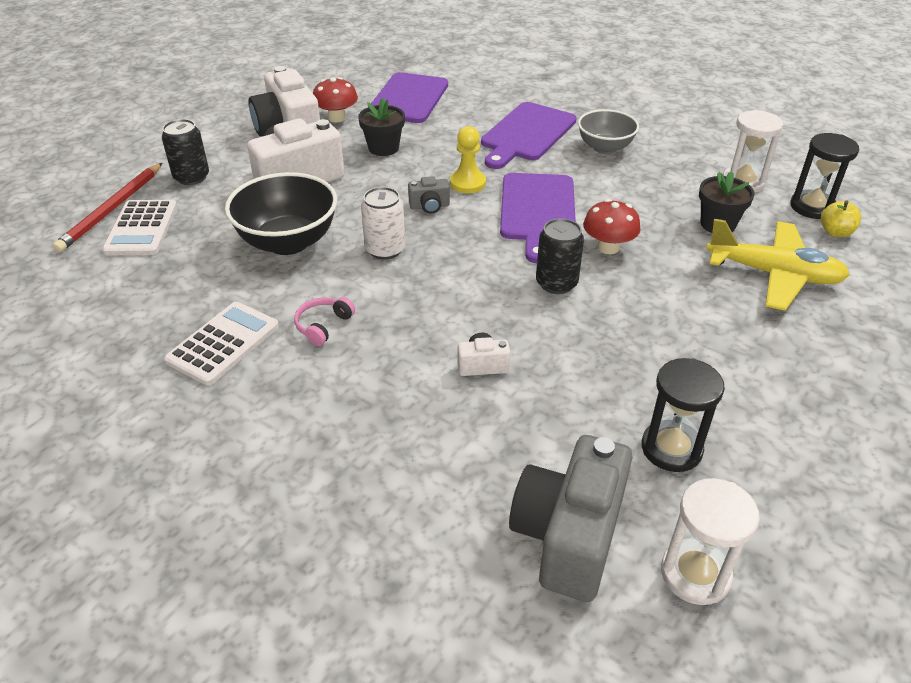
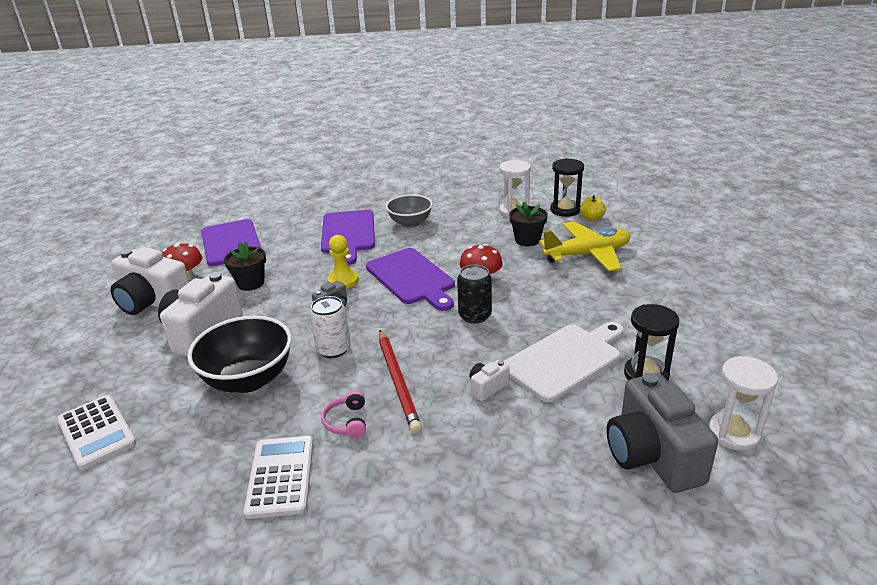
camera: 35 degrees left, 10 degrees down
(112, 209) = (45, 431): red pencil -> red pencil (398, 381)
(191, 177) = (100, 372): black can -> none
(597, 381) = (565, 360): none -> white cutting board

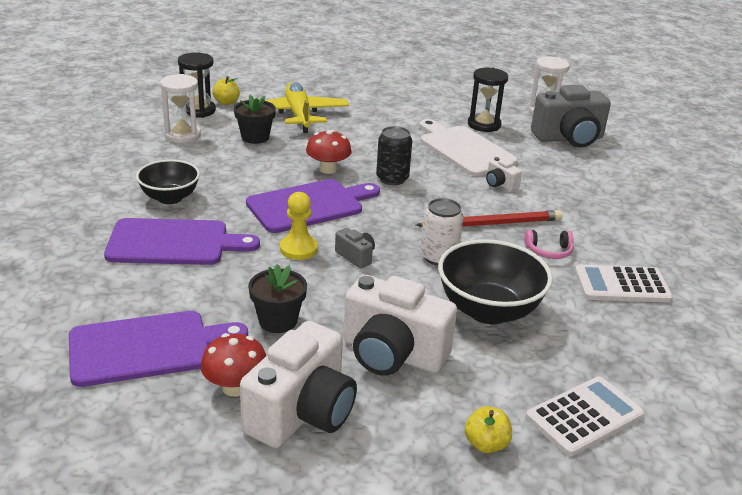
camera: 90 degrees left, 0 degrees up
(91, 378) = (486, 444): none -> yellow apple
(410, 223) = (170, 198): grey bowl -> black bowl

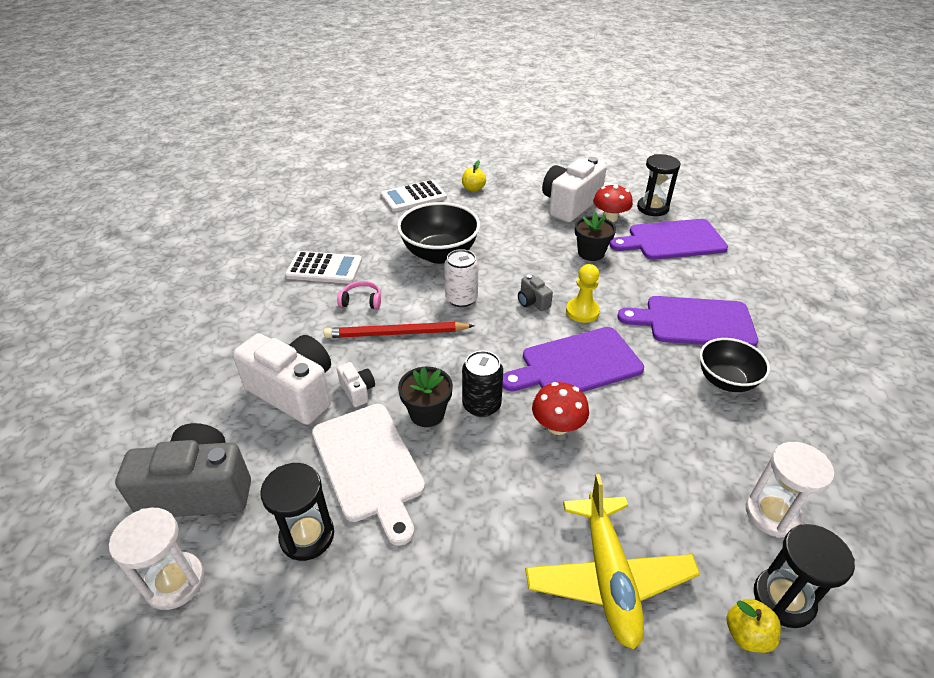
camera: 170 degrees left, 10 degrees up
(151, 414) = (652, 208): none -> black hourglass
(255, 137) = (665, 505): black flower pot -> black flower pot (427, 413)
(392, 354) = (514, 230): white camera -> white camera (294, 392)

